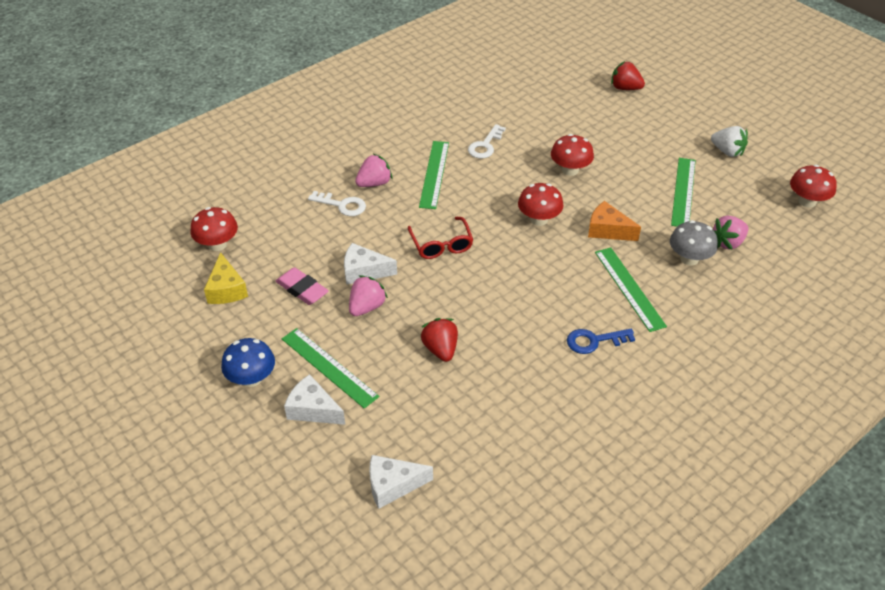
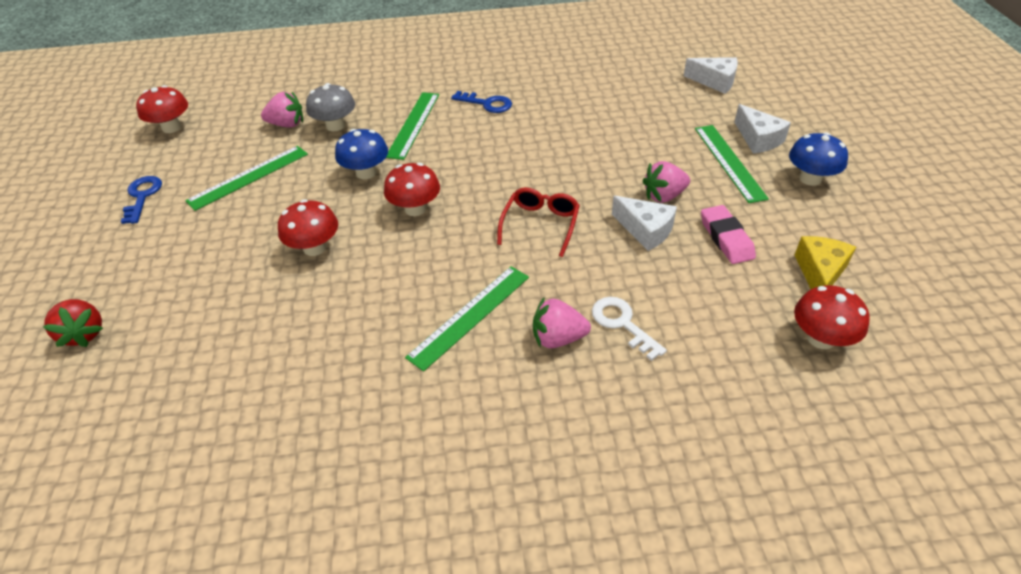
camera: 145 degrees left, 0 degrees up
(440, 349) = (617, 140): red strawberry -> none
(485, 145) = (365, 329): white key -> none
(608, 230) = (366, 173): orange cheese -> blue mushroom
(727, 151) = (142, 196): white strawberry -> blue key

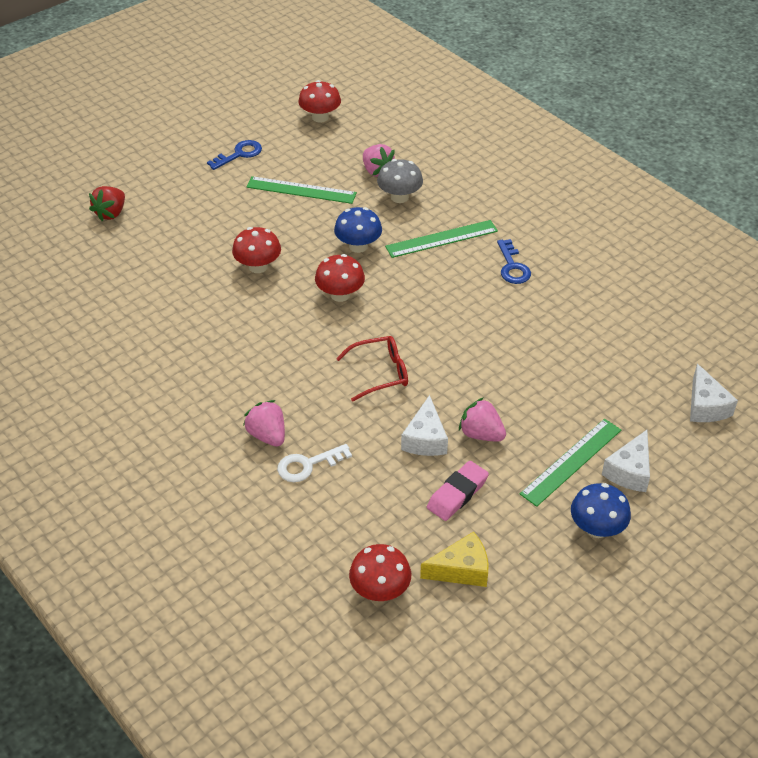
camera: 55 degrees right, 0 degrees up
(470, 316) = (254, 379): green ruler -> none
(622, 324) = (308, 465): white key -> white key turned 135 degrees counterclockwise

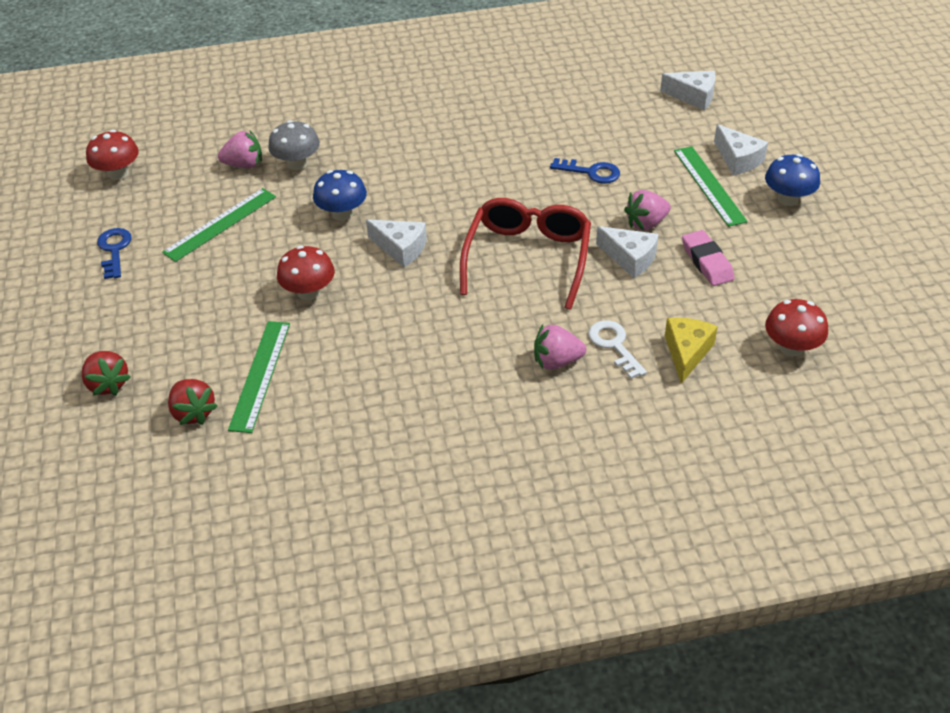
camera: 60 degrees left, 0 degrees up
(106, 264) = (193, 412): none -> red strawberry
(308, 465) = (614, 345): white key -> white key turned 150 degrees clockwise
(340, 295) = (401, 248): red mushroom -> white cheese
(380, 373) = (528, 258): red glasses -> red glasses, size x1.69
(441, 239) = (380, 159): green ruler -> green ruler (260, 375)
(461, 570) = (793, 289): yellow cheese -> yellow cheese (687, 352)
(512, 267) = (455, 132): blue key -> blue key (591, 172)

